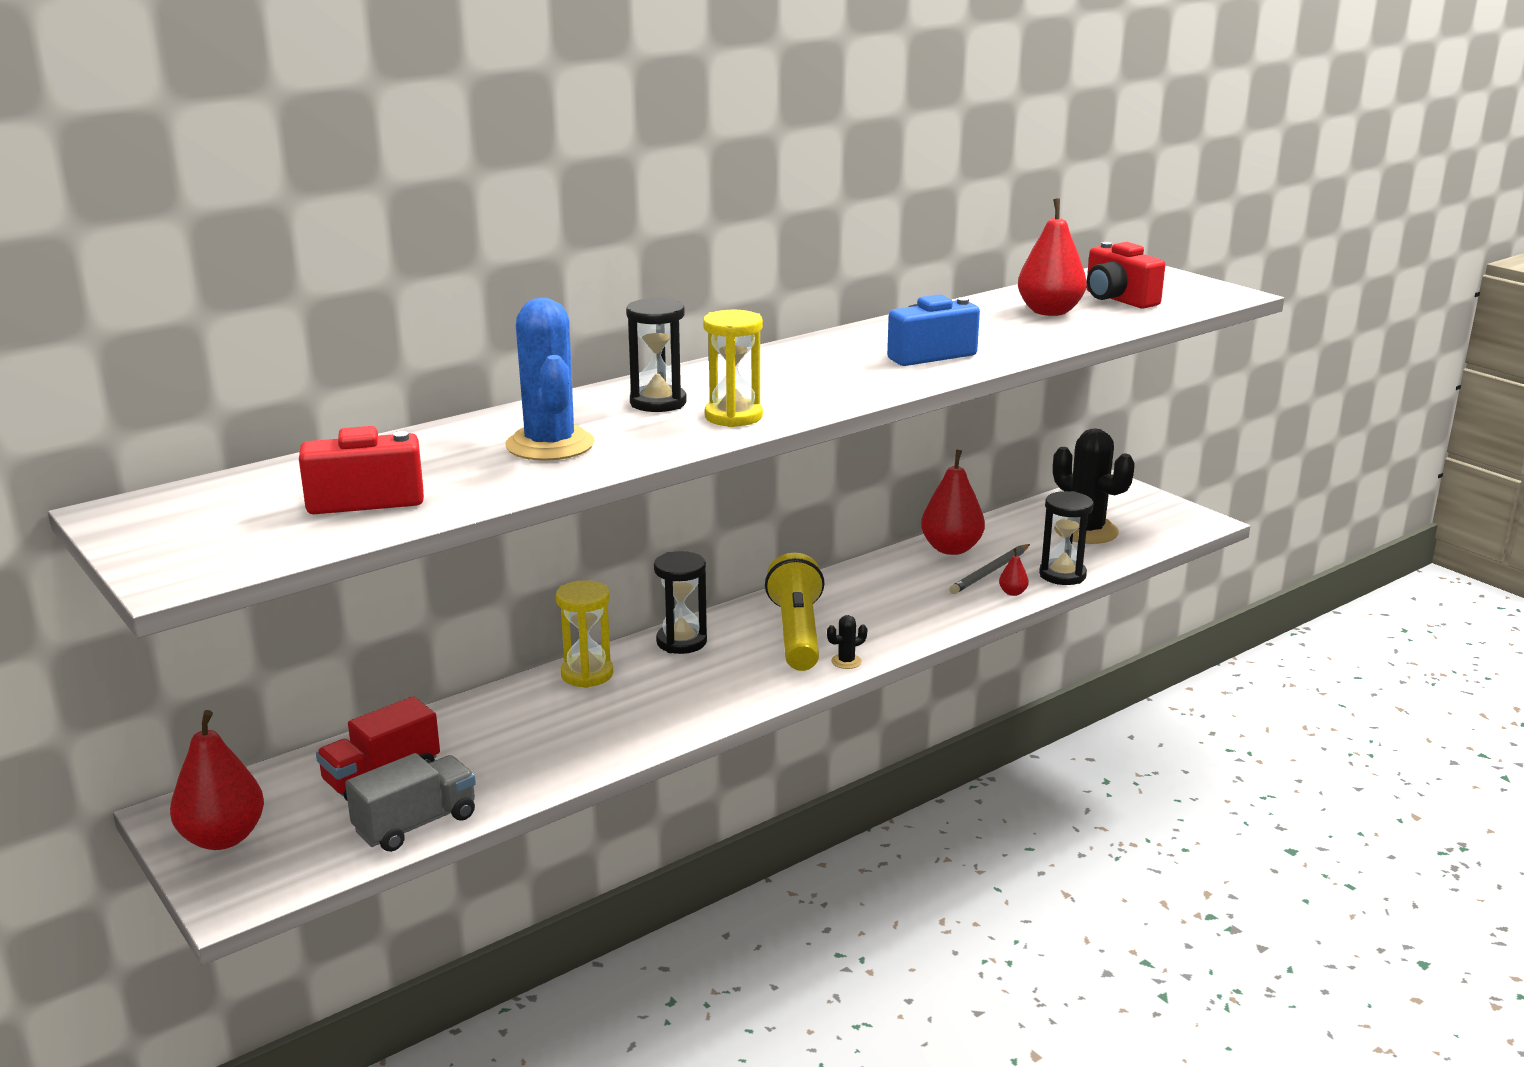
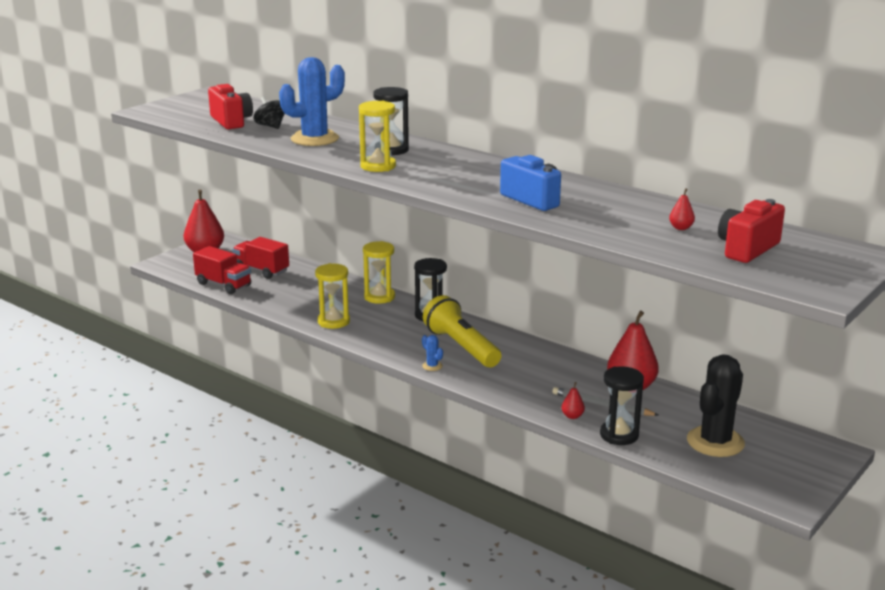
camera: 75 degrees right, 0 degrees up
(416, 824) = (223, 285): grey truck -> red truck
(436, 471) = (271, 126): none -> black spinning top
(654, 723) = (333, 321): none -> yellow hourglass
(797, 633) = (461, 347): yellow flashlight -> yellow flashlight turned 105 degrees counterclockwise
(846, 661) = (432, 366): black cactus -> blue cactus
(1049, 312) = (681, 228): red pear -> red pear, size x0.44

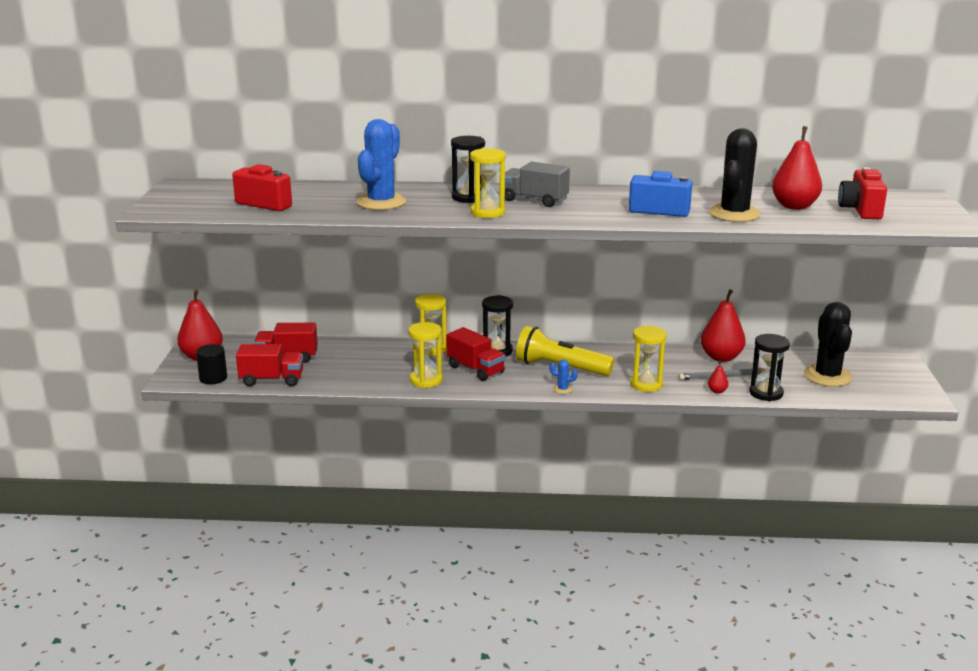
camera: 35 degrees left, 0 degrees up
(187, 270) = (213, 378): none -> black cylinder
(271, 126) = (315, 200): black spinning top -> none
(387, 325) = (475, 369): none -> red truck
(441, 165) = (534, 200): none -> grey truck
(514, 387) = (646, 384): none -> yellow hourglass
(599, 220) = (734, 214): none -> black cactus
(681, 228) = (794, 206): red pear -> red pear, size x2.29

